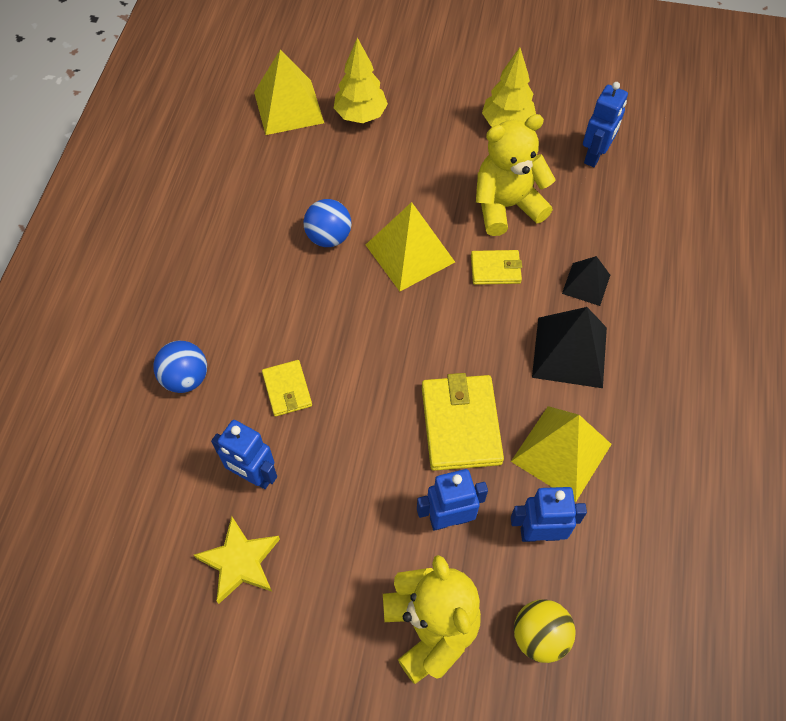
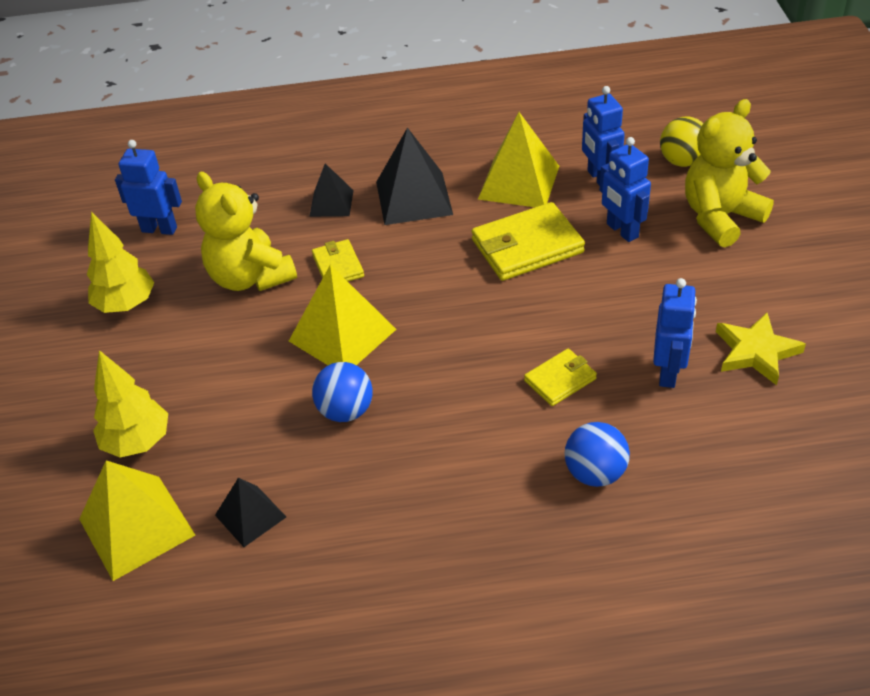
camera: 105 degrees left, 15 degrees down
(264, 165) = (250, 516): none -> black pyramid

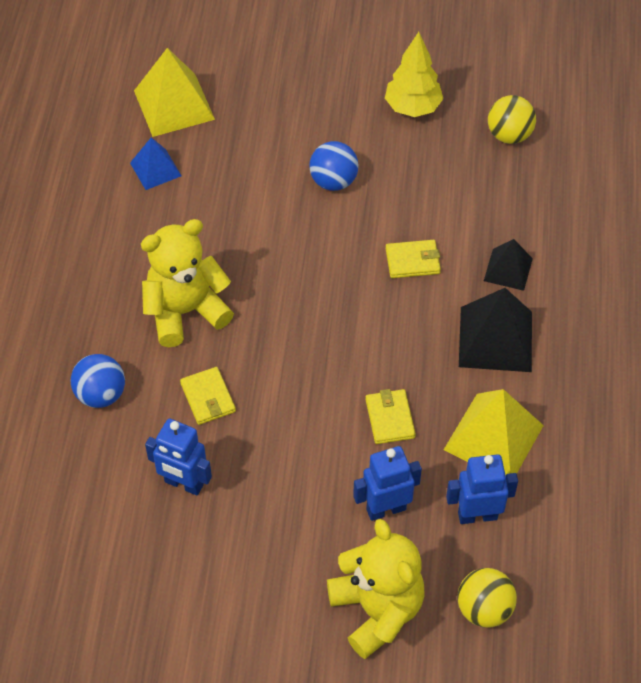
camera: 100 degrees right, 10 degrees up
(138, 442) = (253, 109): yellow tree -> none
(159, 229) = (509, 135): blue robot -> yellow ball
(250, 277) = (419, 195): yellow teddy bear -> yellow teddy bear (185, 311)
(250, 516) = (155, 169): black pyramid -> blue pyramid
(342, 335) = (321, 251): yellow pyramid -> none
(346, 411) = (233, 240): blue ball -> blue ball (333, 181)
(527, 246) = (390, 418): yellow wallet -> yellow wallet, size x0.56
(756, 352) = (180, 565): yellow star -> none

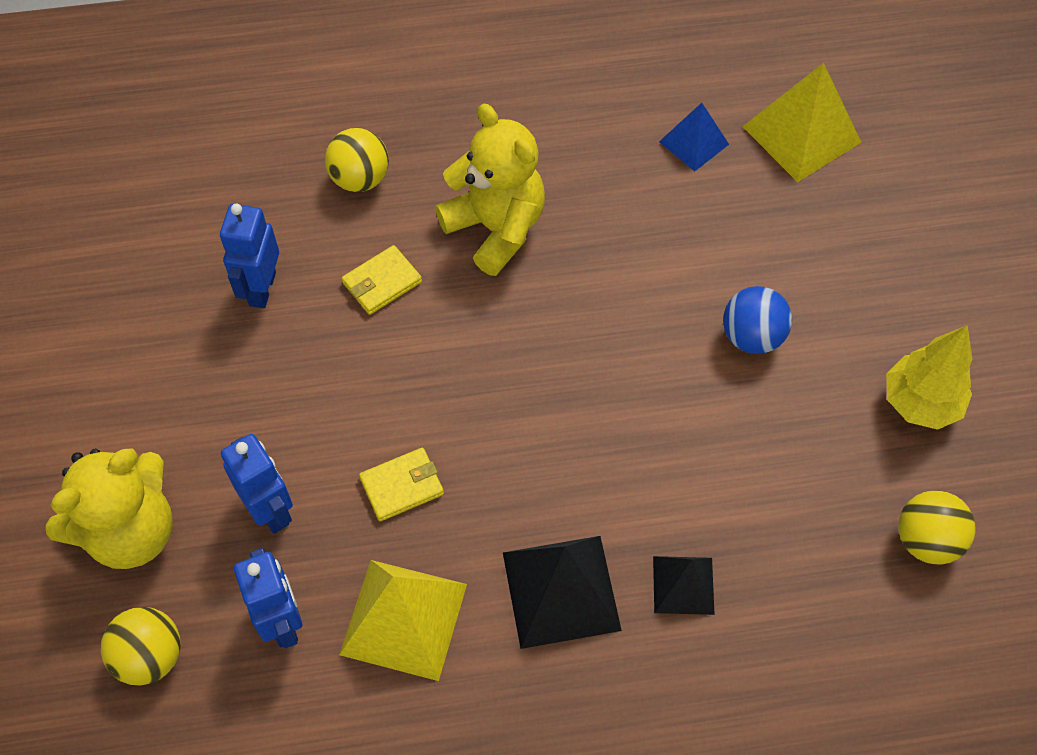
camera: 75 degrees right, 5 degrees up
(101, 394) = (360, 179): blue ball -> yellow ball
(412, 261) = (655, 460): yellow wallet -> none

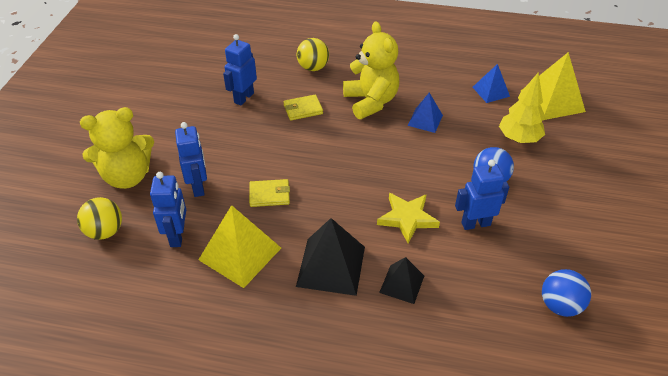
camera: 20 degrees right, 15 degrees down
(604, 241) = (425, 120): none -> blue pyramid
(647, 458) = (407, 218): none -> yellow star
(757, 432) = (475, 223): none -> blue robot
(920, 403) = (579, 236): yellow tree -> yellow tree (518, 139)
(926, 540) = (560, 305): yellow ball -> blue ball

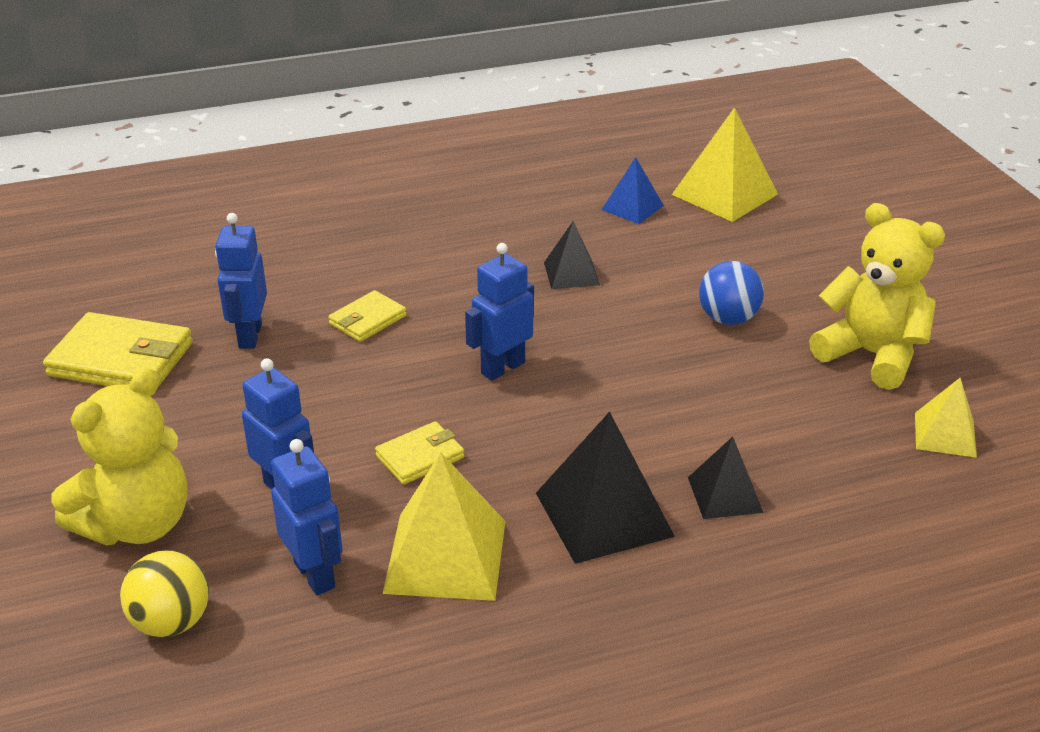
camera: 30 degrees left, 10 degrees down
(181, 89) = (121, 359): none -> yellow wallet
(313, 67) = (332, 257): yellow ball -> none
(371, 102) = (468, 275): yellow teddy bear -> yellow teddy bear (871, 355)
(407, 218) = (659, 409): yellow star -> none
(425, 120) = (571, 273): blue pyramid -> black pyramid
(475, 223) = (757, 379): blue robot -> blue robot (502, 368)
(518, 139) = (721, 255): yellow tree -> none
(560, 305) = (945, 434): blue ball -> yellow pyramid

